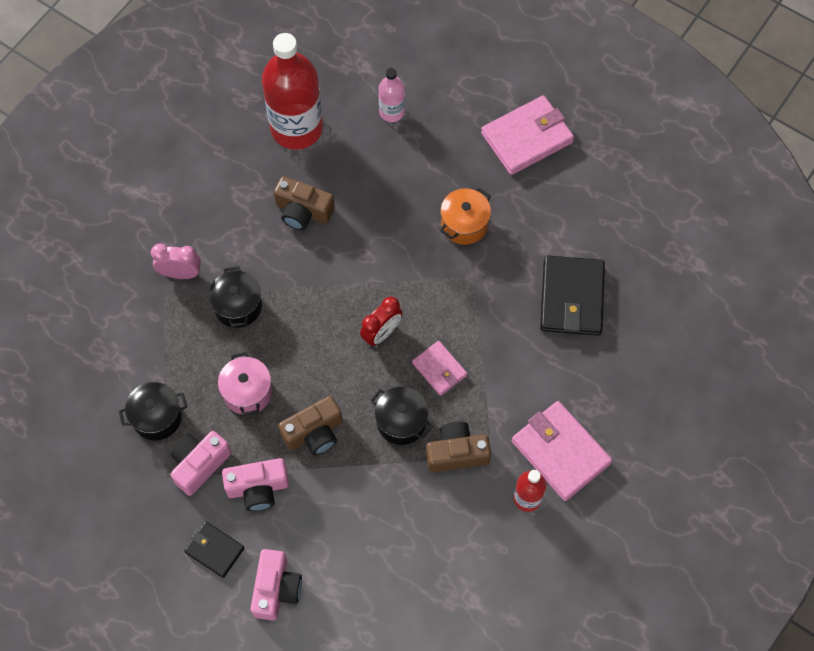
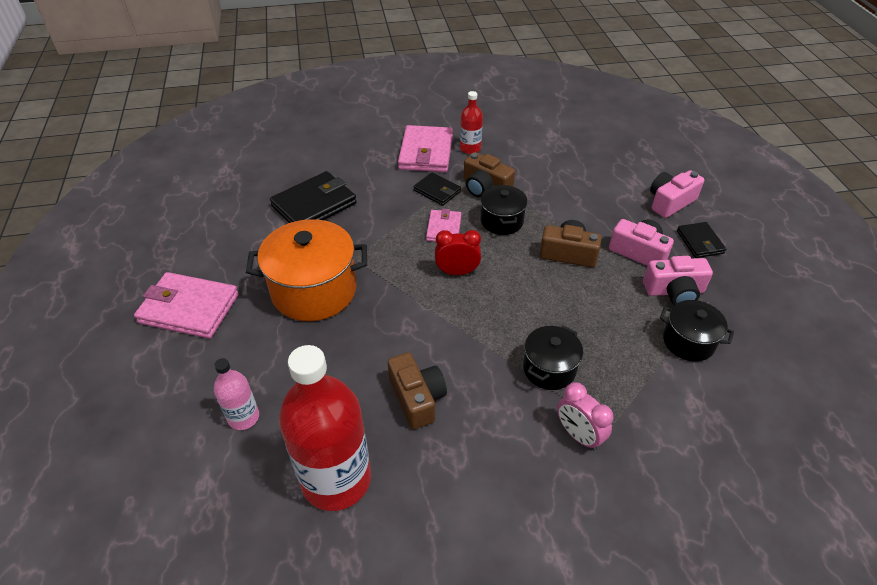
camera: 135 degrees left, 20 degrees down
(247, 392) = (596, 307): pink pot -> none
(464, 224) = (314, 290): orange pot -> orange pot, size x1.78
(492, 408) = (437, 191): none -> black wallet

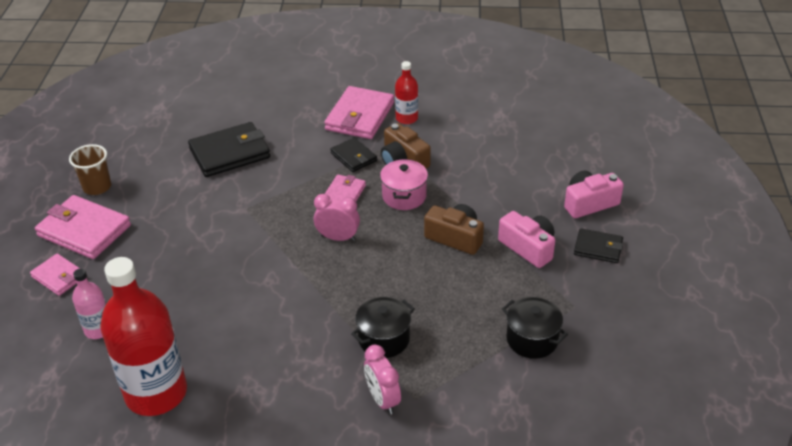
camera: 15 degrees right, 5 degrees down
(177, 365) = (59, 277): none -> pink wallet
(187, 260) = (97, 187): none -> brown cup
(314, 290) = (199, 233): orange pot -> none
(417, 398) = (252, 342): brown camera -> none
(457, 272) = (338, 238): red clock -> pink clock
(501, 221) = (404, 196): black pot -> pink pot
(674, 291) = (544, 291): pink camera -> none
(699, 242) = (598, 248): black wallet -> black wallet turned 75 degrees counterclockwise

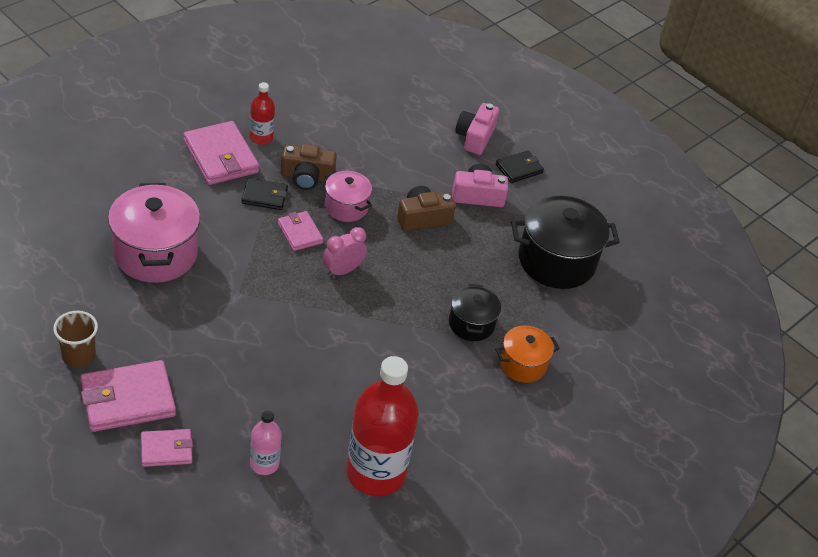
camera: 55 degrees left, 5 degrees up
(230, 153) = (155, 253): black wallet -> pink pot
(383, 399) = (522, 364): pink clock -> orange pot
(532, 339) = (556, 261): black pot -> black pot, size x1.78

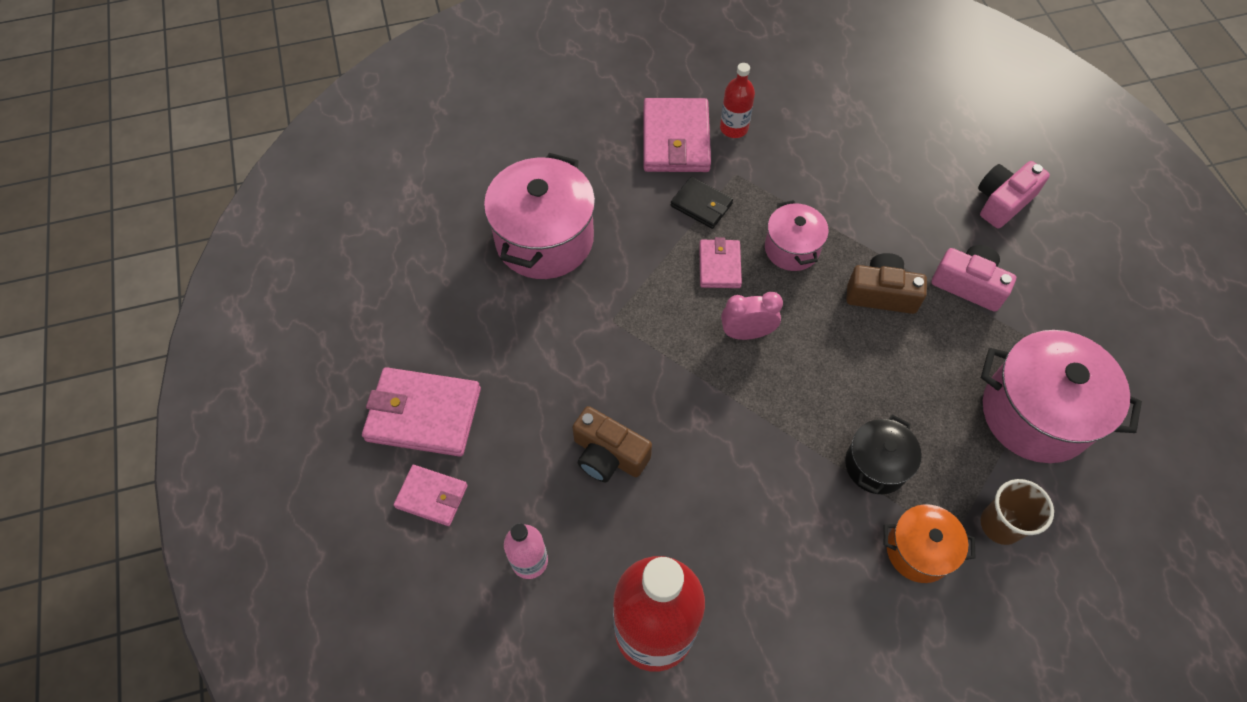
camera: 35 degrees right, 15 degrees up
(79, 356) = (401, 340): brown cup -> brown cup (1000, 524)
(307, 177) = (763, 194): brown camera -> brown camera (608, 455)
(519, 169) = (1042, 263): black wallet -> none
(556, 261) = (1035, 413): black pot -> pink pot

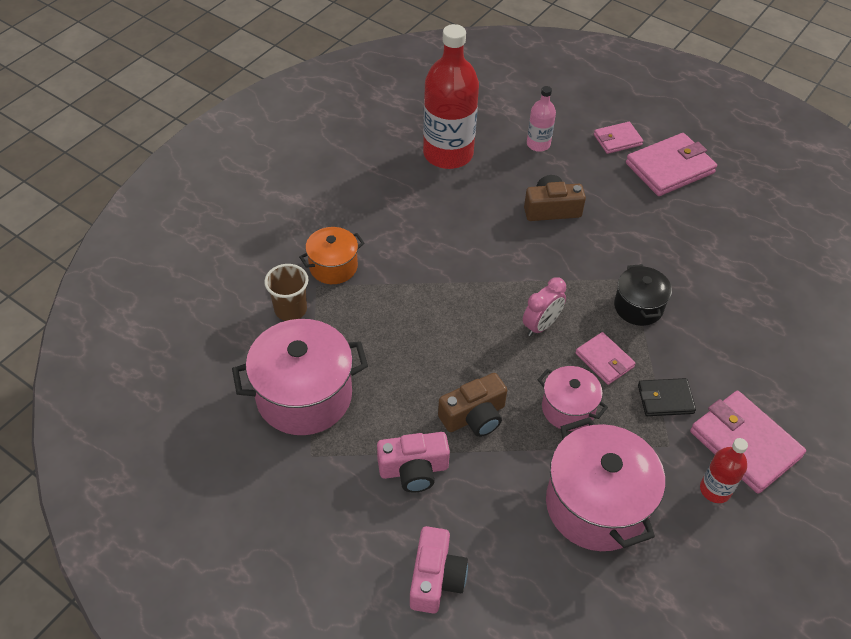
camera: 140 degrees right, 10 degrees down
(544, 239) = (734, 300): pink pot -> pink pot (596, 505)
(876, 465) = (391, 297): black pot -> black pot (638, 307)

